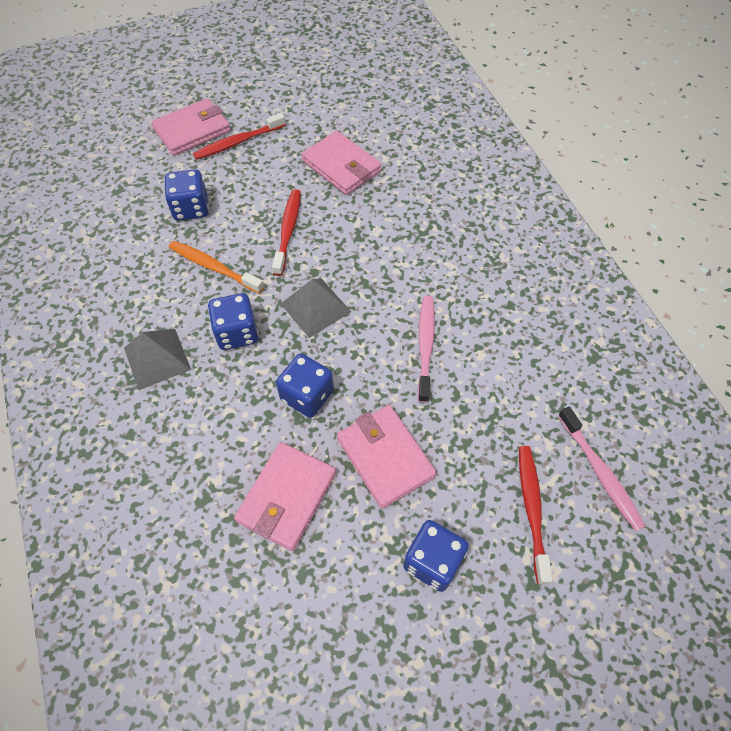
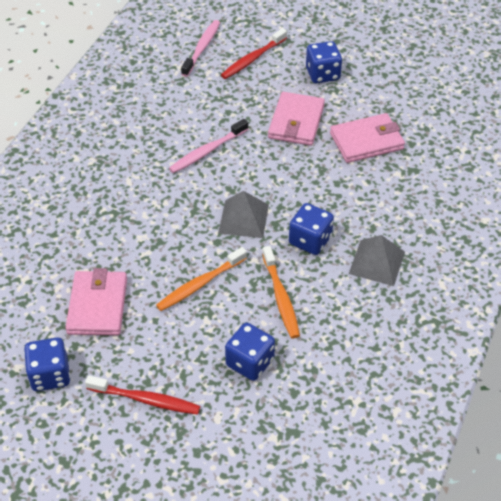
camera: 135 degrees left, 10 degrees down
(192, 130) = (169, 449): pink wallet -> none
(288, 231) = (200, 284): red toothbrush -> orange toothbrush
(307, 395) = (305, 176): blue dice -> blue dice (50, 375)

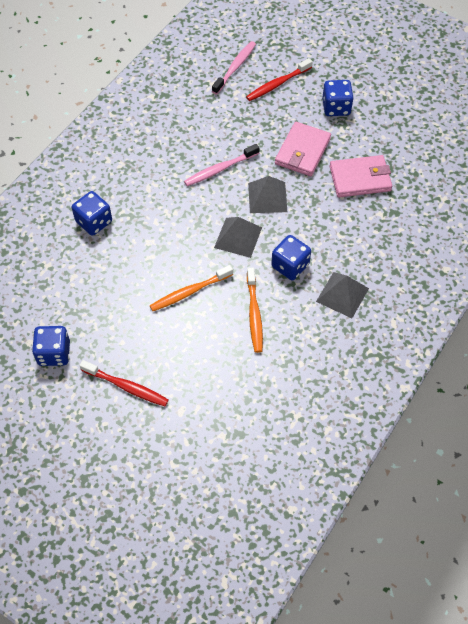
camera: 10 degrees right, 10 degrees up
(97, 306) = (102, 298): pink wallet -> none
(250, 362) = (216, 368): blue dice -> blue dice (94, 222)
(268, 173) = (267, 197): none -> grey pyramid

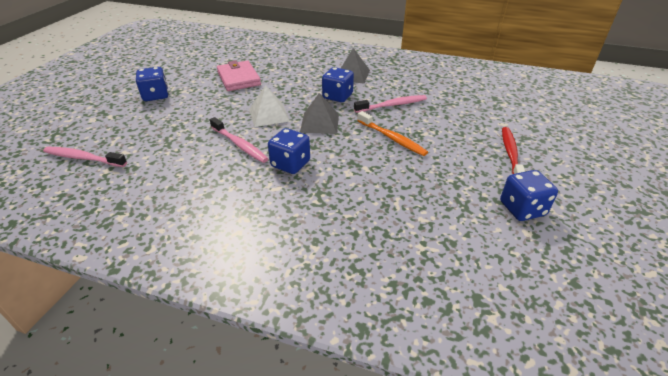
camera: 105 degrees left, 20 degrees down
(94, 222) = (339, 221): blue dice -> blue dice (290, 164)
(254, 314) = (392, 105): orange toothbrush -> pink toothbrush
(267, 197) = (269, 115): grey pyramid -> white pyramid
(277, 84) = (118, 128): red toothbrush -> none
(302, 151) = (211, 105): pink wallet -> none

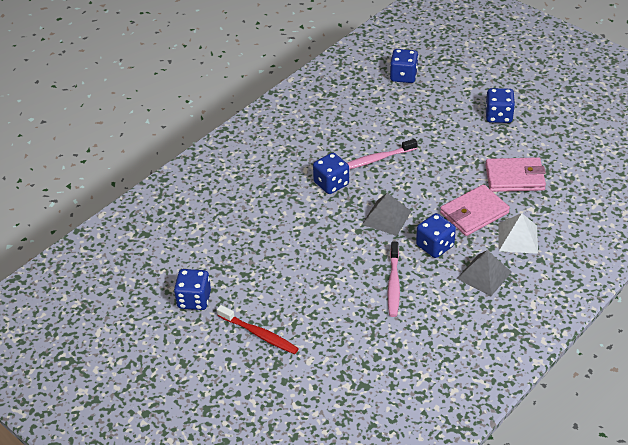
camera: 115 degrees right, 5 degrees up
(83, 158) = (403, 76): pink toothbrush -> blue dice
(269, 115) = (420, 186): white pyramid -> white pyramid (518, 238)
(289, 87) = (474, 213): none -> pink wallet
(392, 138) = (332, 260): orange toothbrush -> none

